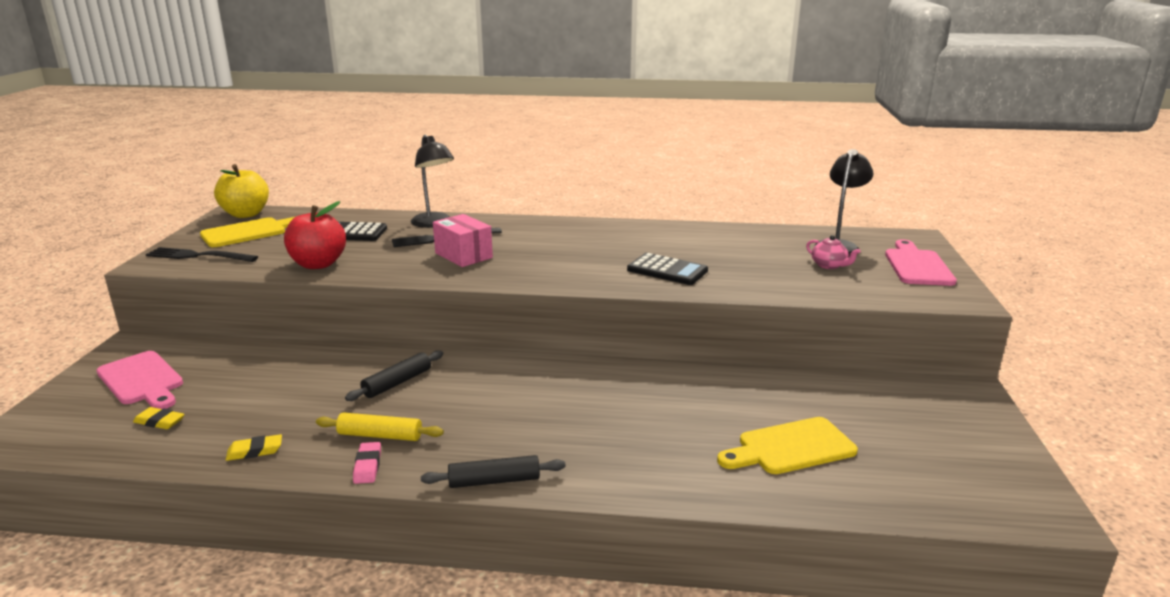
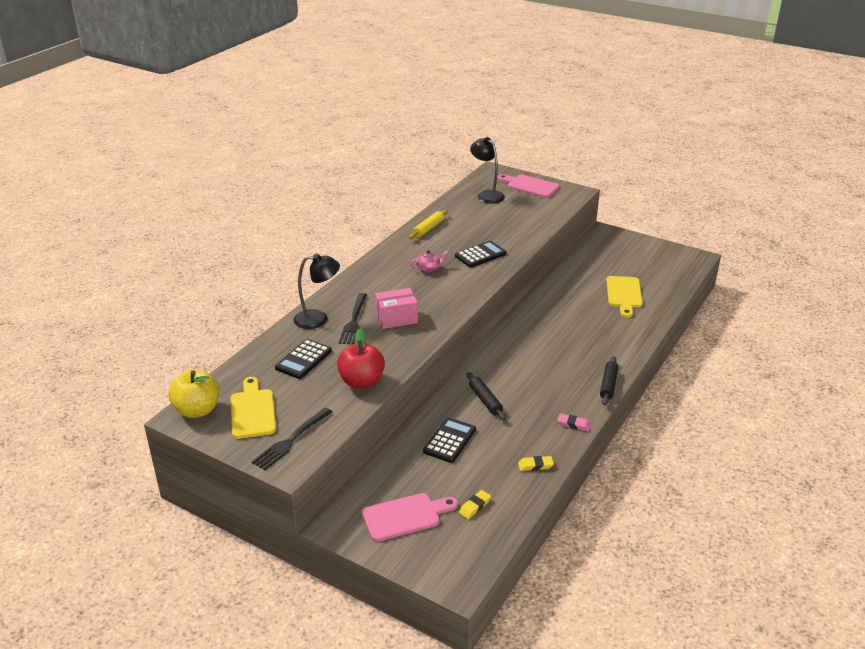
camera: 65 degrees left, 10 degrees up
(255, 451) = (535, 465): yellow eraser -> yellow eraser turned 75 degrees clockwise
(298, 377) = (450, 440): none -> black calculator
(380, 435) = (544, 416): yellow rolling pin -> yellow rolling pin (428, 228)
(829, 265) = (511, 207): pink teapot -> pink teapot (428, 268)

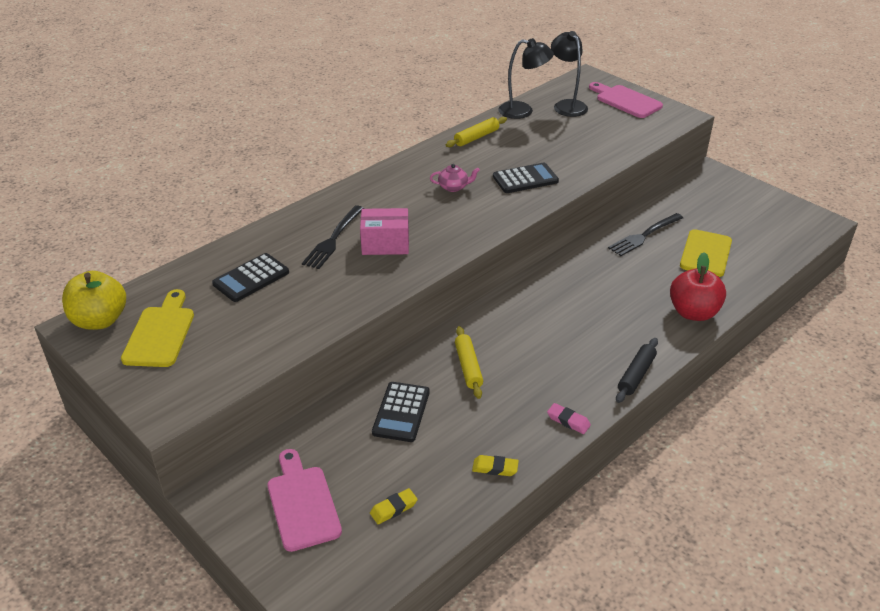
camera: 15 degrees right, 5 degrees up
(291, 440) = (185, 379): black fork -> black fork (644, 236)
(318, 319) = (293, 230): black lamp -> black lamp (523, 111)
(361, 382) = (305, 318): red apple -> red apple (693, 312)
(405, 516) = (302, 503): pink cutting board -> pink cutting board turned 105 degrees counterclockwise
(450, 440) = (401, 412): black calculator -> black calculator turned 150 degrees clockwise
(485, 400) = (468, 367): black rolling pin -> yellow rolling pin

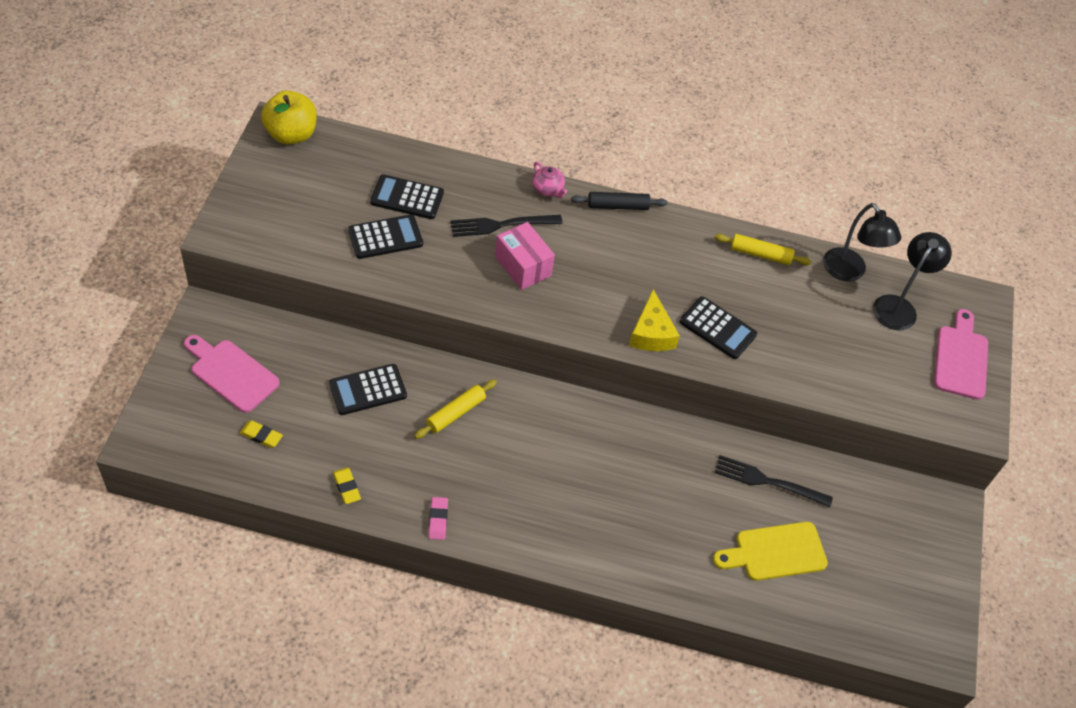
camera: 50 degrees right, 15 degrees up
(160, 333) = (302, 179): yellow cutting board -> none
(281, 307) = (385, 237): none -> black calculator
(302, 503) = (231, 373): pink cutting board -> pink cutting board turned 90 degrees counterclockwise
(453, 187) = (654, 275): pink teapot -> pink teapot (548, 189)
(505, 209) = (651, 333): none -> yellow cheese
(636, 375) = (536, 553): black rolling pin -> black rolling pin (618, 206)
(693, 312) = (668, 572): red apple -> none

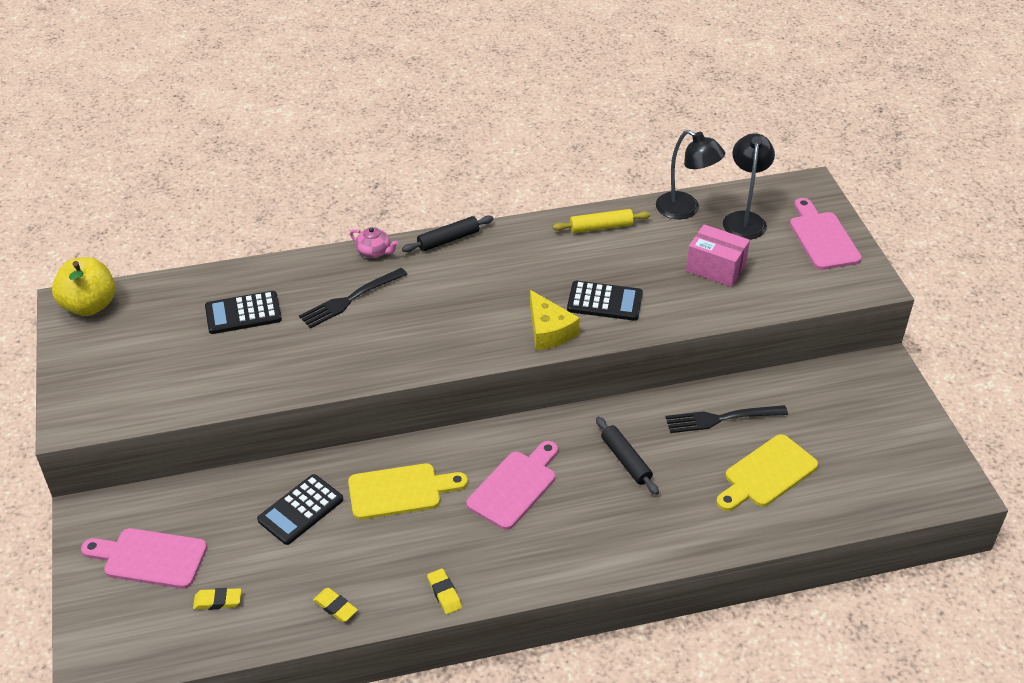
camera: 20 degrees left, 10 degrees down
(385, 237) = (244, 356): black calculator -> none
(438, 520) = (444, 593): pink eraser -> yellow eraser
(456, 413) = (400, 491): yellow rolling pin -> yellow cutting board
(523, 266) = (393, 325): pink box -> pink box (715, 268)
(551, 455) = (515, 486): none -> pink cutting board
(659, 478) = (626, 460): none -> black rolling pin

